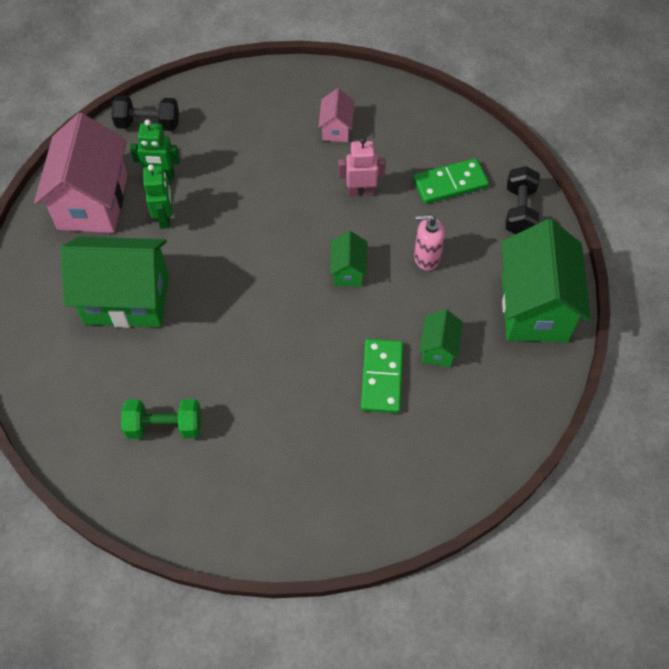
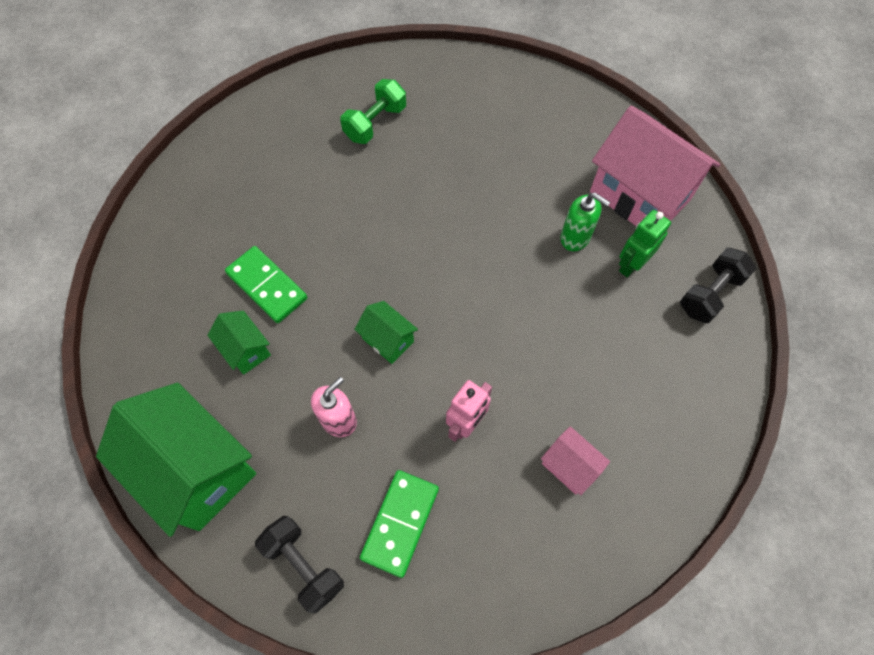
camera: 130 degrees right, 5 degrees up
(127, 299) = (510, 162): green house -> none
(165, 218) = (575, 238): green robot -> green soap dispenser

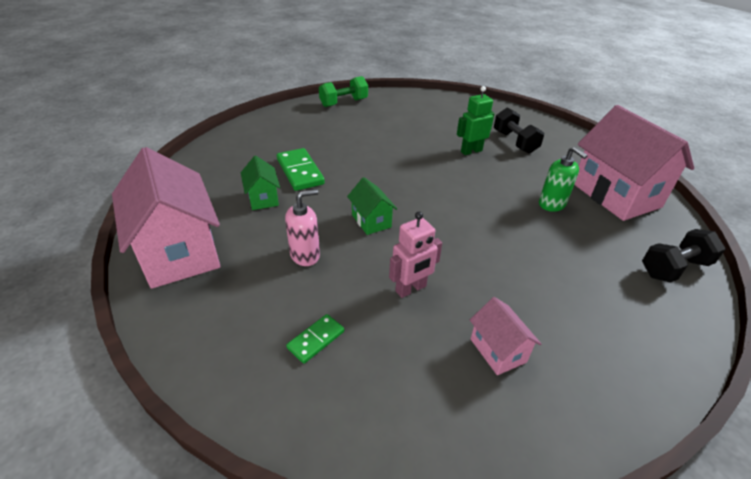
camera: 20 degrees right, 25 degrees down
(197, 470) = (179, 252): green house -> pink house
(304, 565) = (214, 341): black dumbbell -> black dumbbell (515, 142)
(375, 123) = (420, 119): green dumbbell -> green dumbbell (344, 103)
(400, 523) = (316, 339): green domino -> green domino, size x0.58
(631, 265) = (598, 231): green robot -> green robot (471, 151)

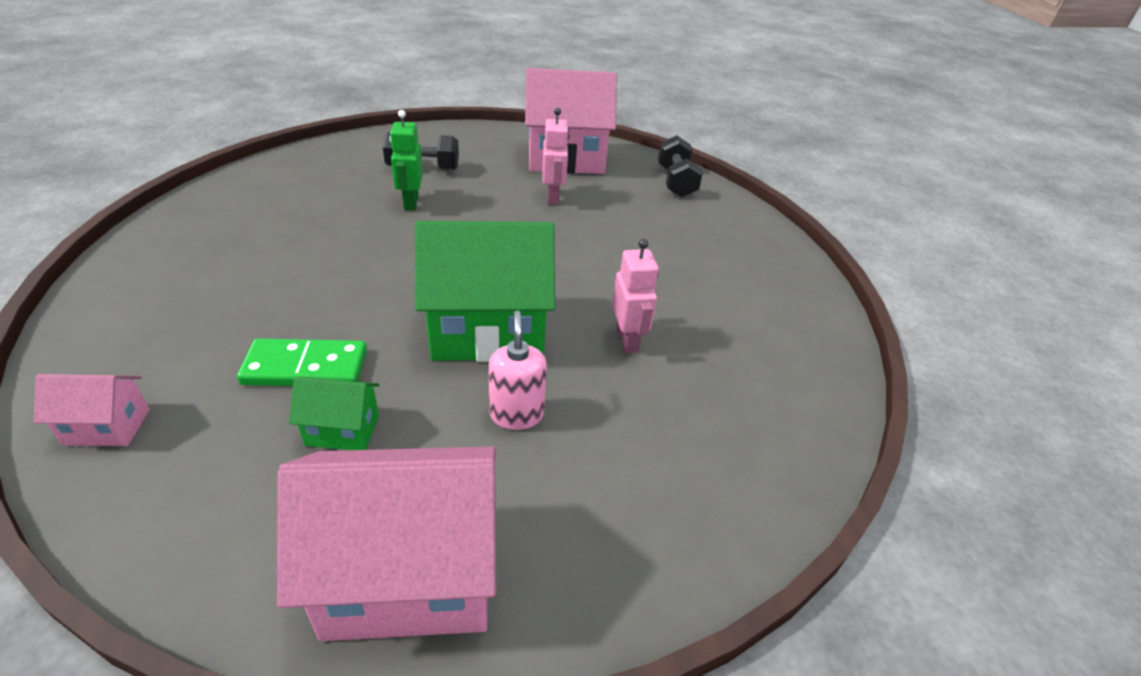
camera: 70 degrees left, 0 degrees up
(316, 339) = (672, 444): green domino -> none
(344, 103) = (142, 259): green dumbbell -> none
(371, 221) = (488, 331): green house -> green house, size x2.13
(498, 350) = (731, 314): pink house -> pink house (107, 427)
(552, 204) = (553, 197): green soap dispenser -> pink robot

